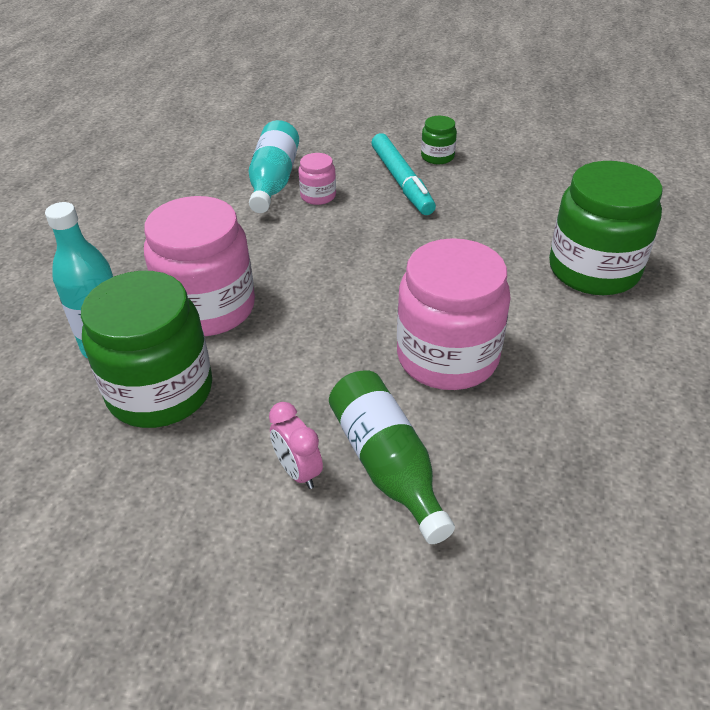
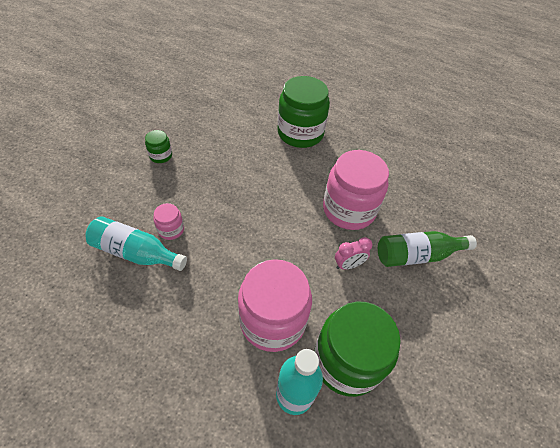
camera: 80 degrees left, 10 degrees up
(298, 471) = (418, 295): pink clock -> pink clock (348, 265)
(401, 181) = (179, 181): turquoise marker -> none

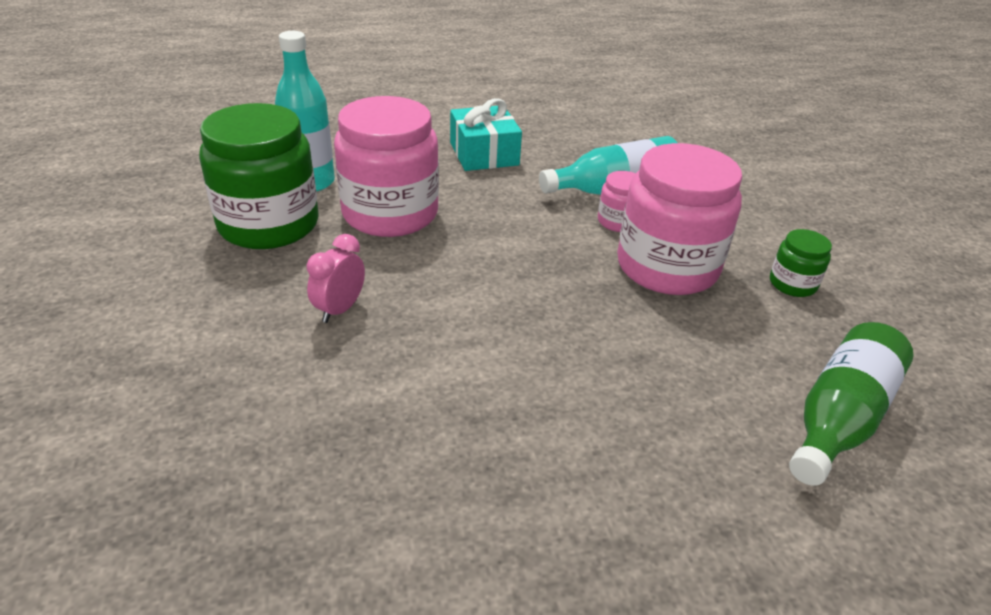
camera: 140 degrees right, 15 degrees down
(158, 344) = (484, 154): none -> turquoise gift
(300, 133) = (686, 499): green jar -> none
(349, 209) = (409, 391): pink jar -> pink jar (667, 267)
(417, 255) = (220, 388): green bottle -> green bottle (839, 418)

